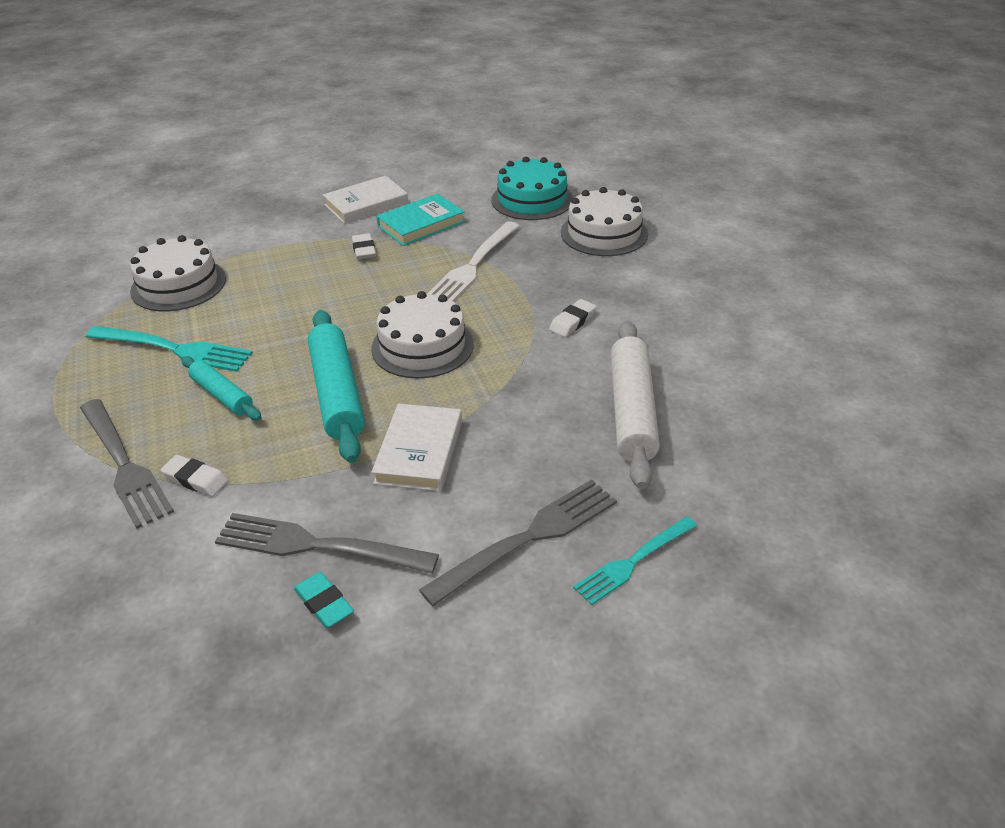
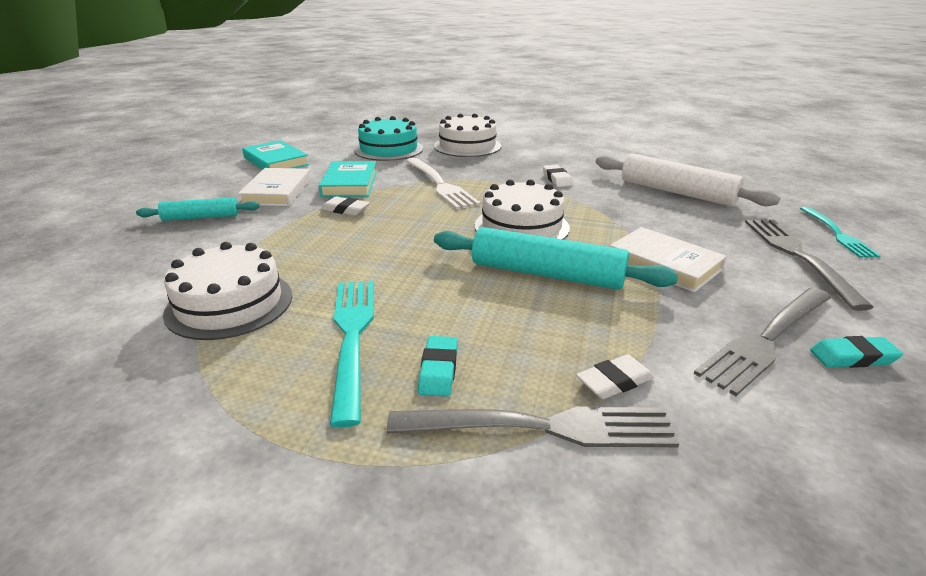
camera: 55 degrees left, 10 degrees down
(159, 399) = (438, 370): none -> turquoise eraser
(174, 349) = (352, 337): turquoise fork -> turquoise fork turned 60 degrees counterclockwise
(222, 395) = (479, 329): turquoise rolling pin -> turquoise rolling pin (201, 217)
(429, 168) = (276, 161): none -> turquoise book

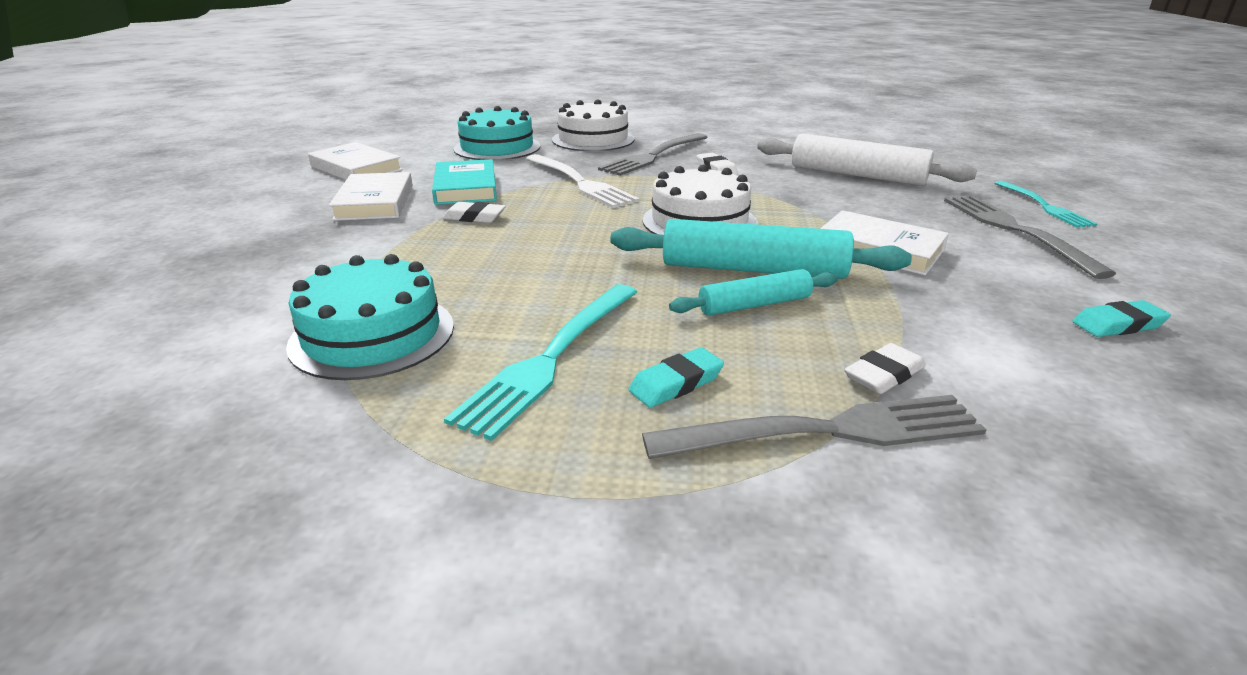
camera: 10 degrees left, 0 degrees up
(201, 217) = (285, 238): turquoise rolling pin -> turquoise rolling pin (754, 304)
(229, 304) = (372, 335): white cake -> turquoise cake
(276, 161) = (356, 168): turquoise book -> white book
(352, 337) = (552, 358): turquoise fork -> turquoise fork turned 135 degrees counterclockwise
(438, 370) = (676, 383): turquoise eraser -> turquoise eraser turned 60 degrees clockwise
(767, 339) = (1024, 315): grey fork -> grey fork (654, 156)

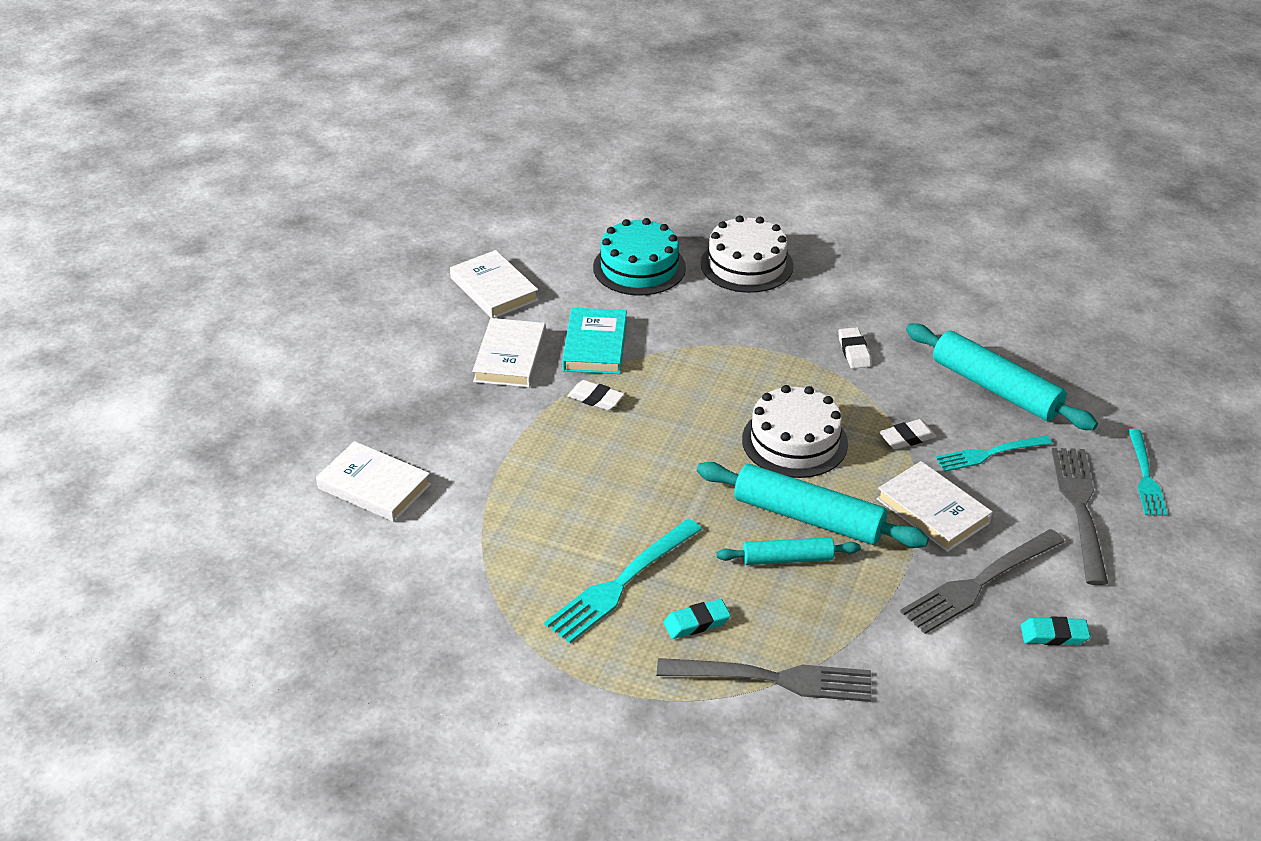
camera: 15 degrees right, 10 degrees up
(185, 312) = (374, 486): none -> white book
(372, 335) = (504, 536): turquoise cake -> none
(580, 182) = (706, 354): white fork -> none
(654, 156) = (800, 313): grey fork -> grey fork (979, 583)
(857, 175) = (995, 388): white rolling pin -> turquoise rolling pin
(884, 374) = (840, 644): white eraser -> white eraser (907, 438)
(892, 208) = (989, 454): none -> turquoise fork

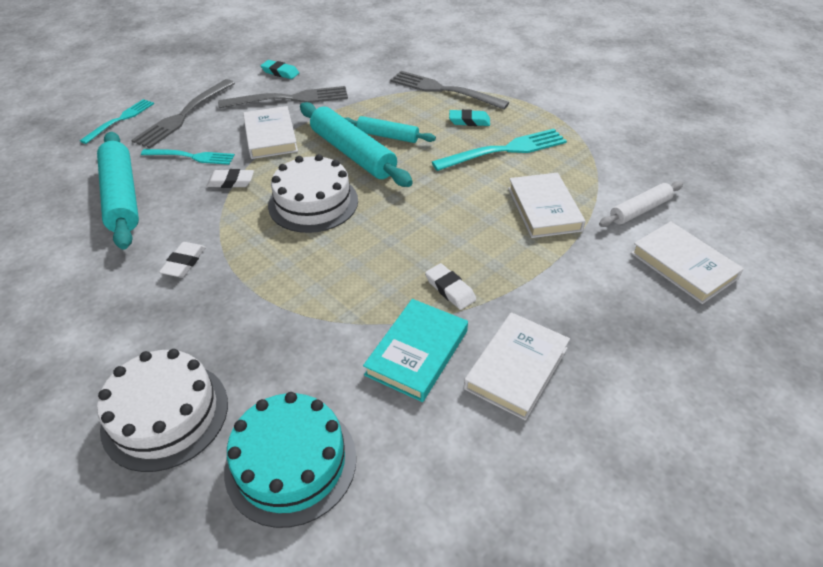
camera: 155 degrees left, 5 degrees up
(427, 541) = (640, 210): none -> white rolling pin
(494, 289) = (499, 495): white book -> white book (544, 209)

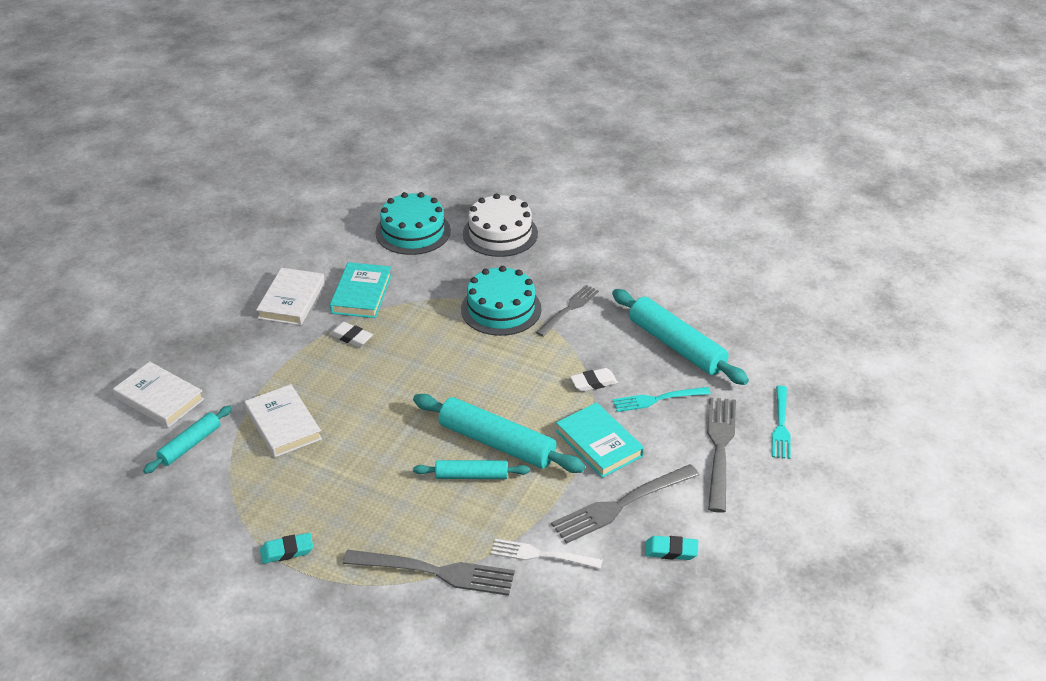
camera: 160 degrees right, 5 degrees down
(184, 263) = (569, 309): white eraser -> grey fork
(257, 283) = (501, 309): none -> turquoise cake
(270, 136) = (599, 443): white book -> turquoise book
(313, 203) = (501, 380): white cake -> none
(366, 85) = (542, 555): none -> white fork
(469, 121) = (385, 523): turquoise eraser -> turquoise eraser (287, 551)
(504, 150) = (334, 487): turquoise fork -> none
(640, 210) = (190, 445): white rolling pin -> turquoise rolling pin

